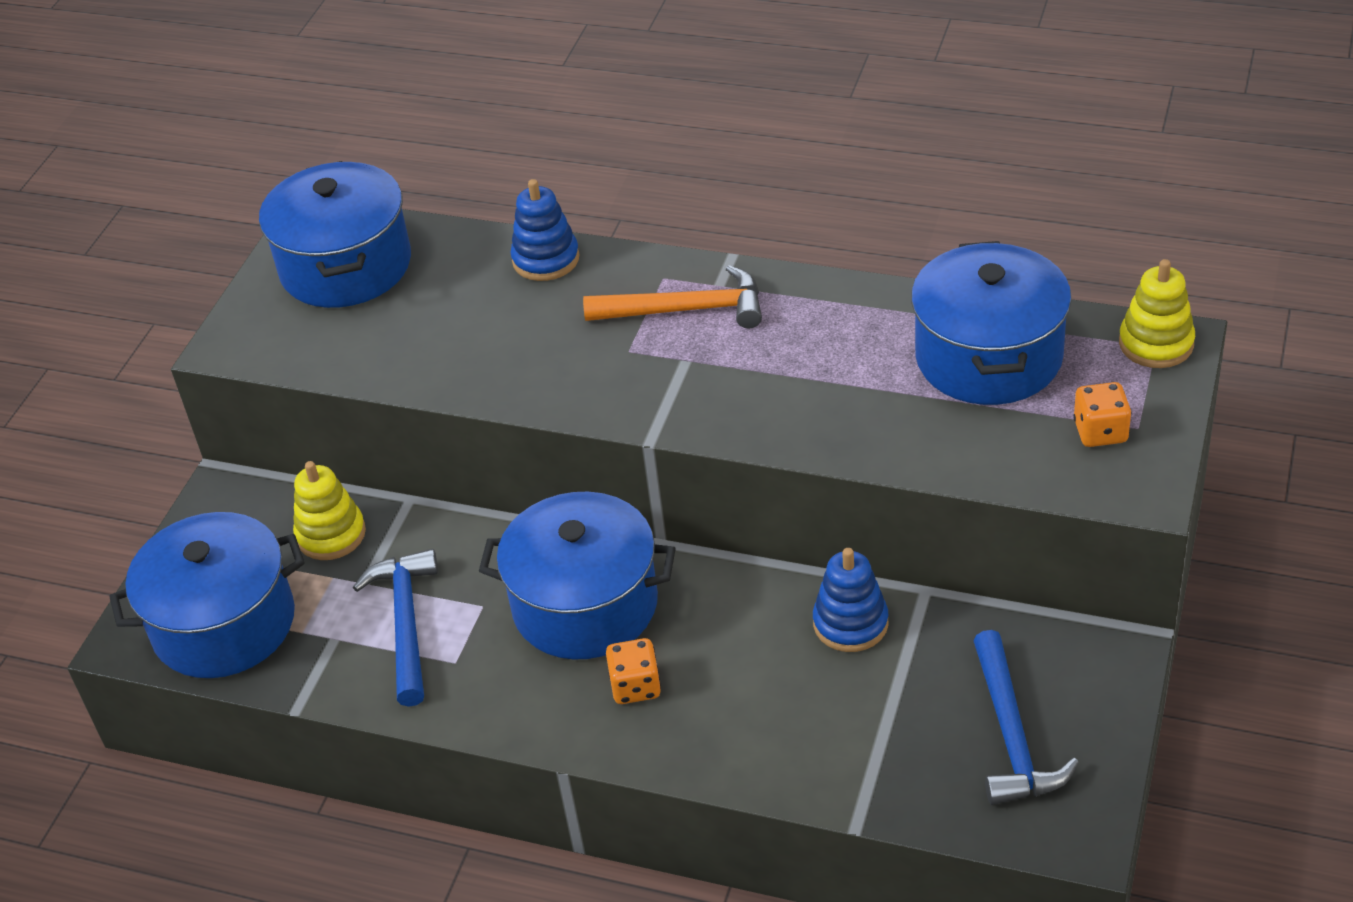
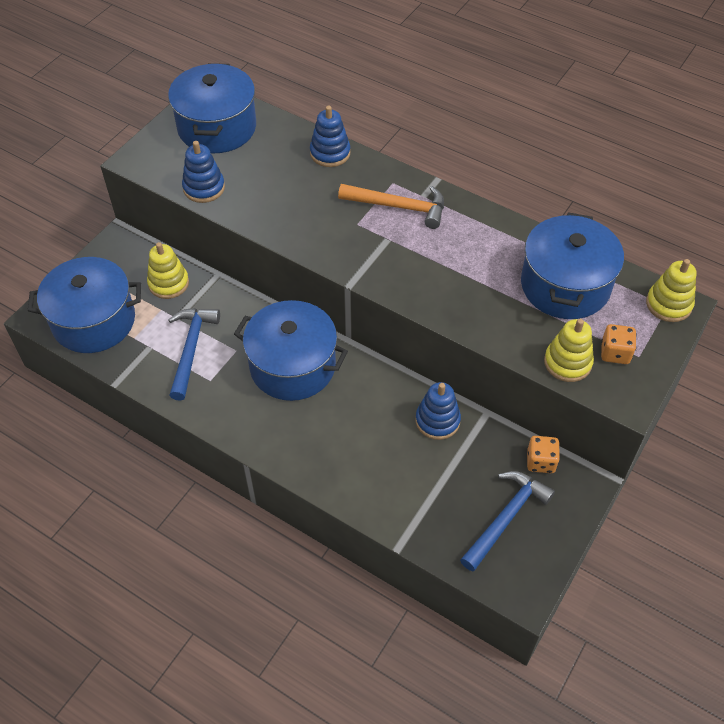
camera: 10 degrees right, 10 degrees up
(358, 359) = (204, 188): none -> blue stacking toy
(635, 686) = (304, 424): orange dice -> orange dice (540, 461)
(1011, 735) = (506, 518): blue hammer -> blue hammer turned 150 degrees counterclockwise
(1033, 464) = (567, 362): none -> yellow stacking toy

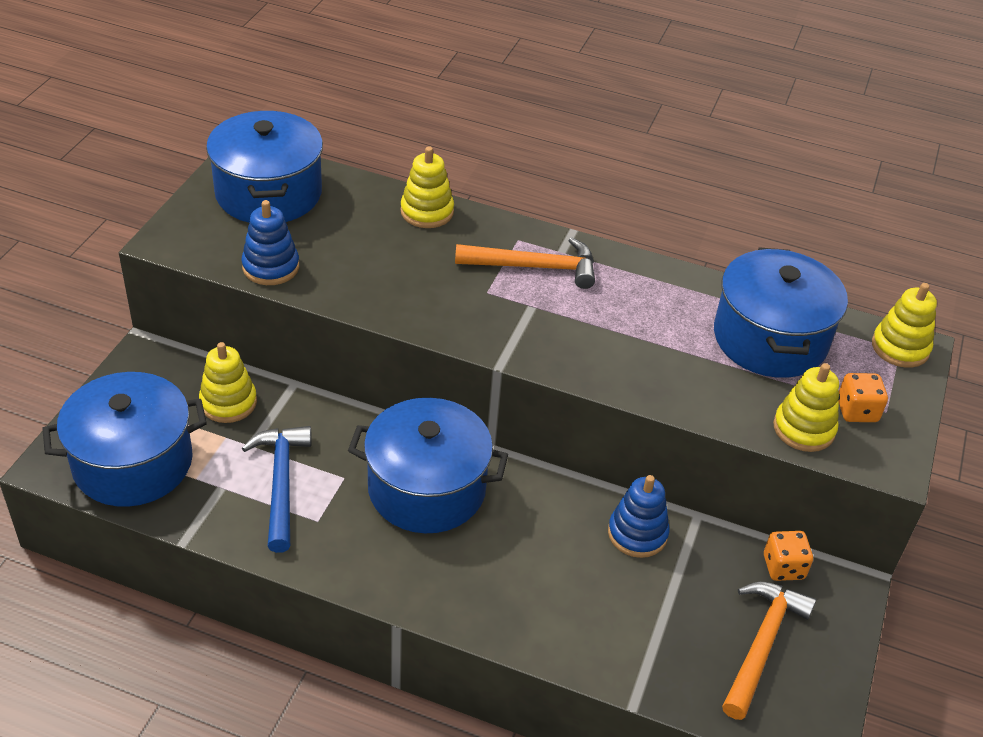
camera: 15 degrees left, 10 degrees down
(330, 153) = (427, 212): blue stacking toy -> yellow stacking toy
(506, 518) = (762, 644): blue hammer -> orange hammer

